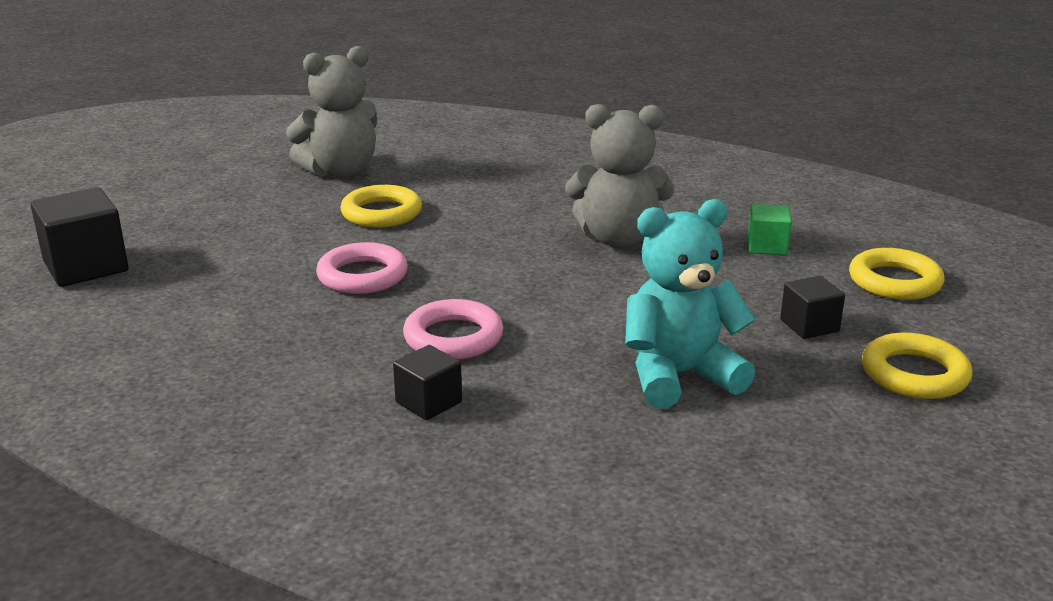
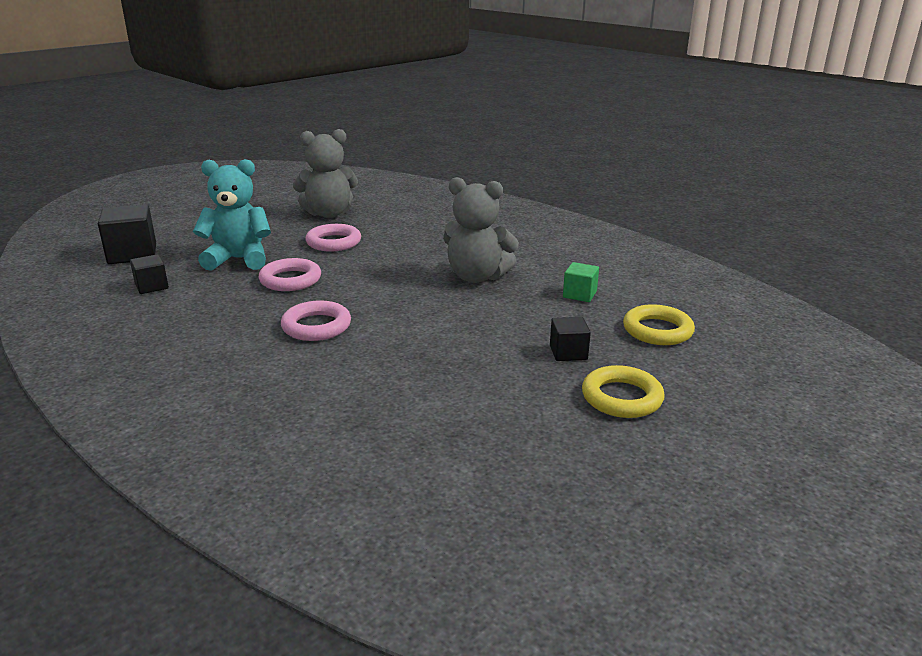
camera: 15 degrees right, 0 degrees up
(381, 213) = (333, 242): yellow ring -> pink ring
(428, 402) = (268, 365): black cube -> black cube (151, 286)
(679, 376) = (447, 373): turquoise teddy bear -> turquoise teddy bear (238, 259)

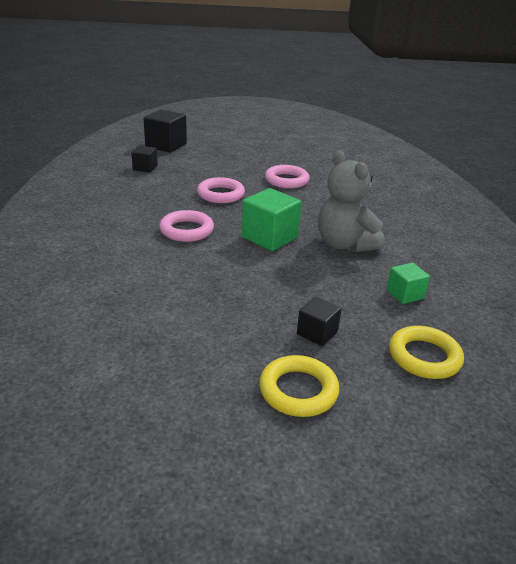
camera: 40 degrees right, 5 degrees up
(238, 259) = (213, 170): turquoise teddy bear -> none
(328, 214) = (315, 160): grey teddy bear -> none
(406, 298) = (269, 237): none -> green cube

